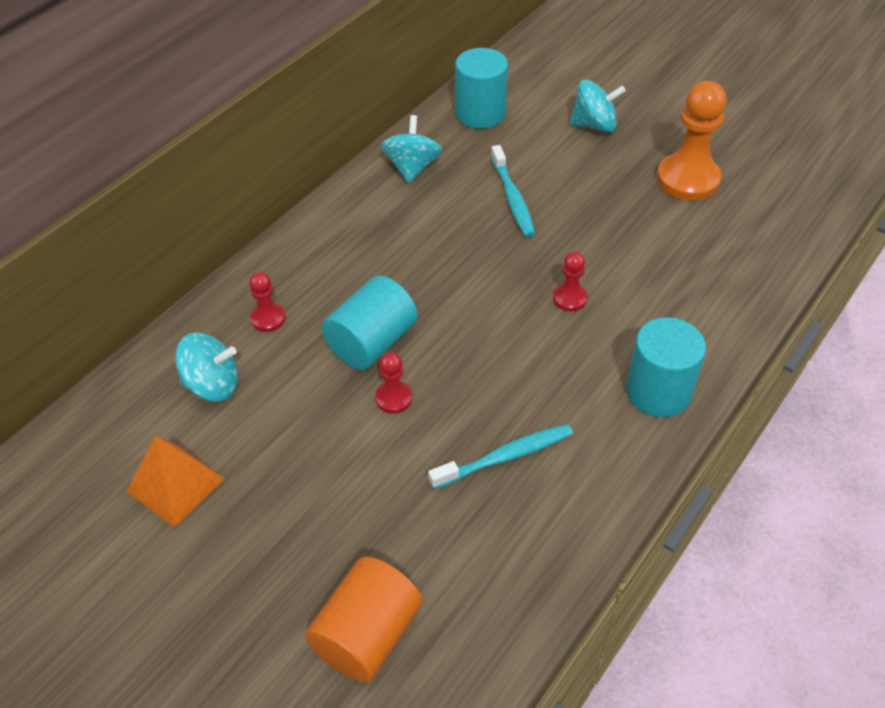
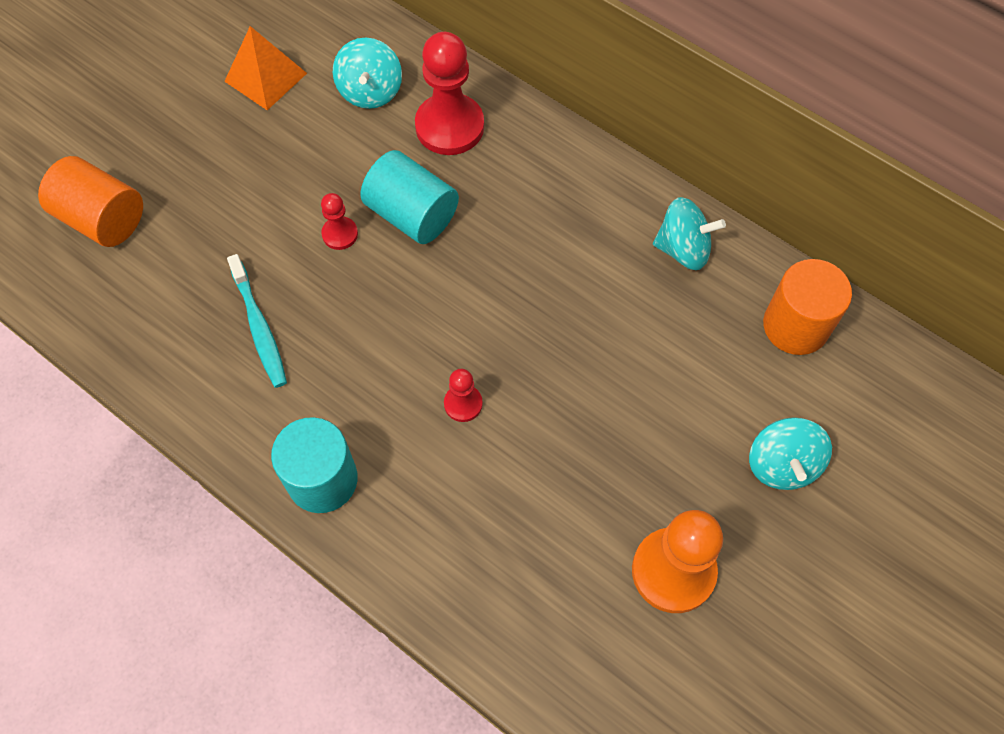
camera: 90 degrees right, 15 degrees up
(268, 318) = (449, 126): red pawn -> red pawn, size x2.03
(480, 113) = (795, 326): turquoise cylinder -> orange cylinder
(512, 198) = (631, 355): turquoise toothbrush -> none

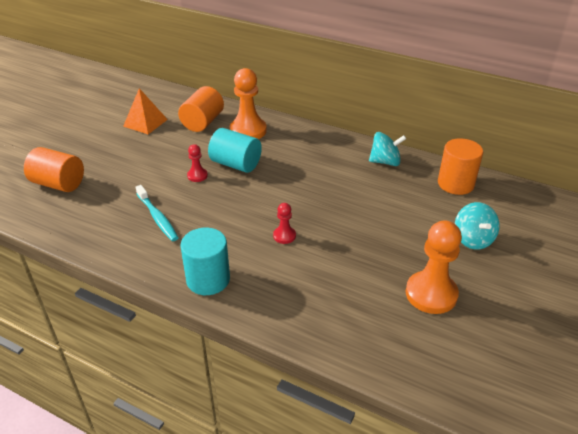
camera: 10 degrees left, 25 degrees down
(370, 91) = (203, 122): turquoise spinning top -> orange cylinder
(449, 126) = (248, 130): red pawn -> orange pawn

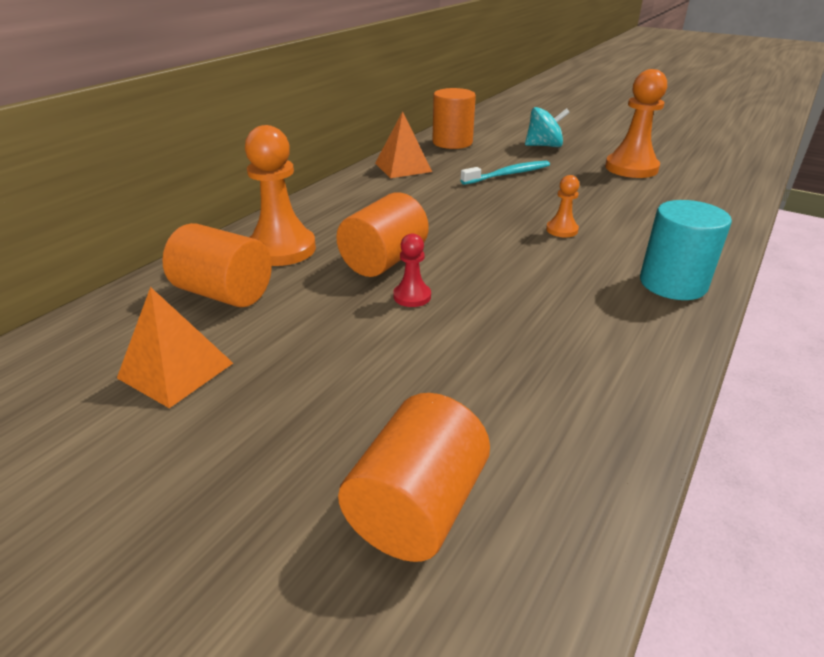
camera: 85 degrees left, 5 degrees down
(157, 218) = (539, 334): turquoise toothbrush -> turquoise toothbrush (508, 174)
(236, 164) = (384, 261): turquoise cylinder -> orange cylinder
(284, 236) = (562, 230): red pawn -> orange pawn
(385, 162) = (403, 167): turquoise spinning top -> orange pyramid

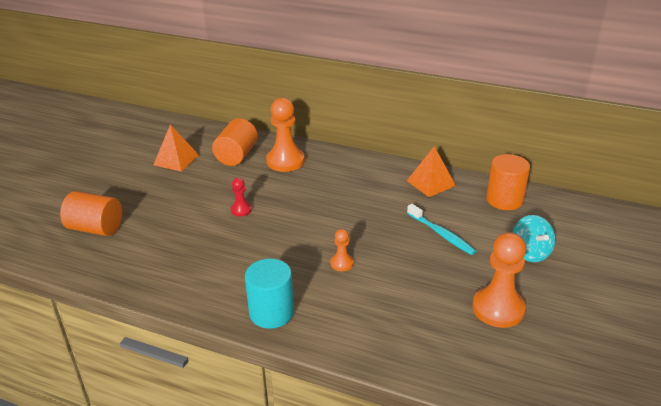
camera: 80 degrees right, 0 degrees up
(384, 261) = (279, 196): orange cylinder -> none

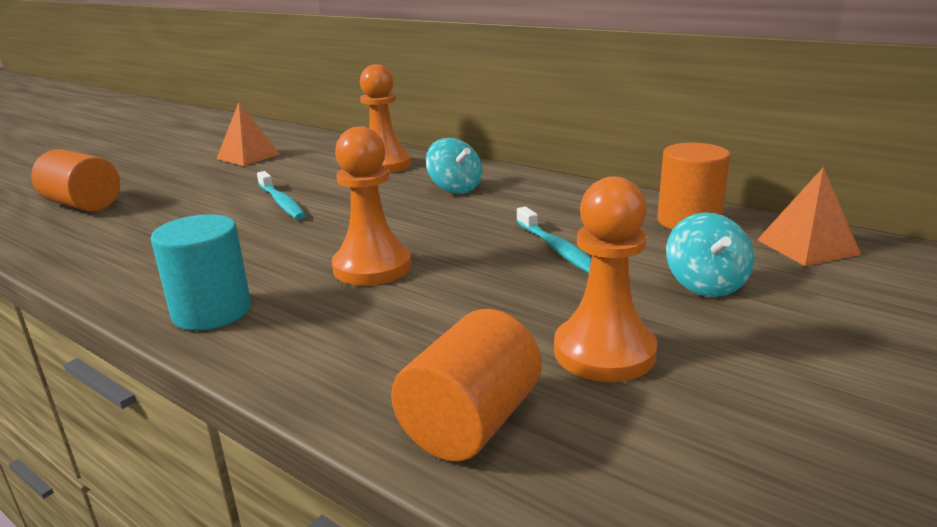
camera: 15 degrees right, 10 degrees down
(237, 156) = (326, 157): orange cylinder -> orange cylinder (470, 423)
(241, 210) = (281, 202): red pawn -> turquoise toothbrush
(341, 263) = (372, 267): orange pawn -> orange pawn, size x2.03
(349, 183) = (455, 188): none -> turquoise spinning top
(431, 183) = (577, 196): orange pyramid -> orange pyramid (807, 247)

